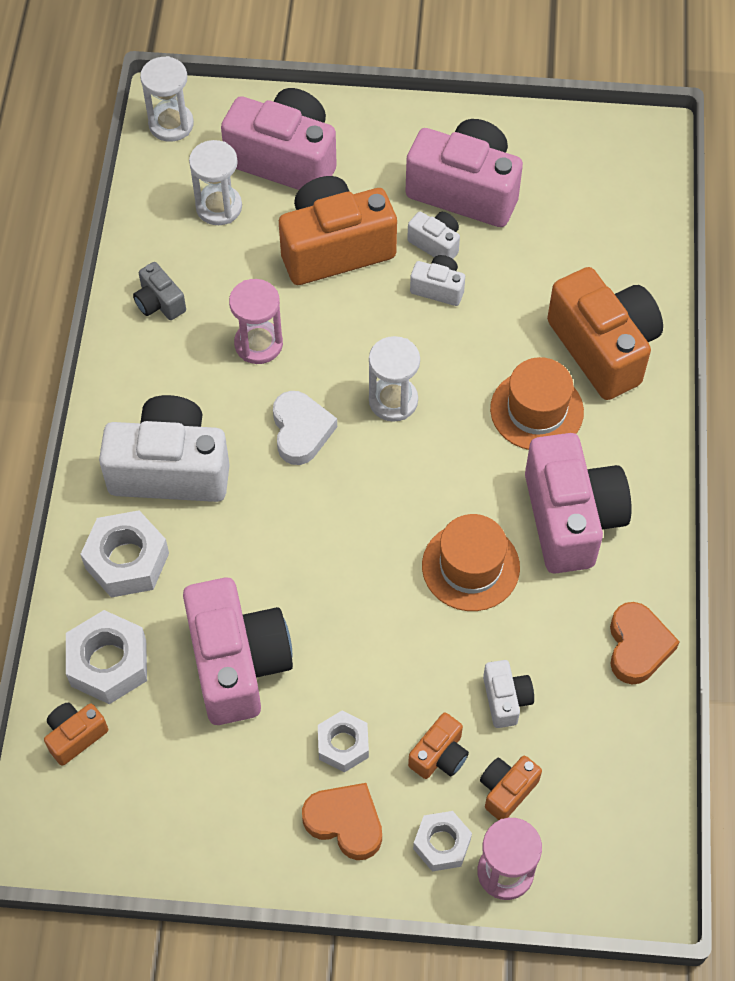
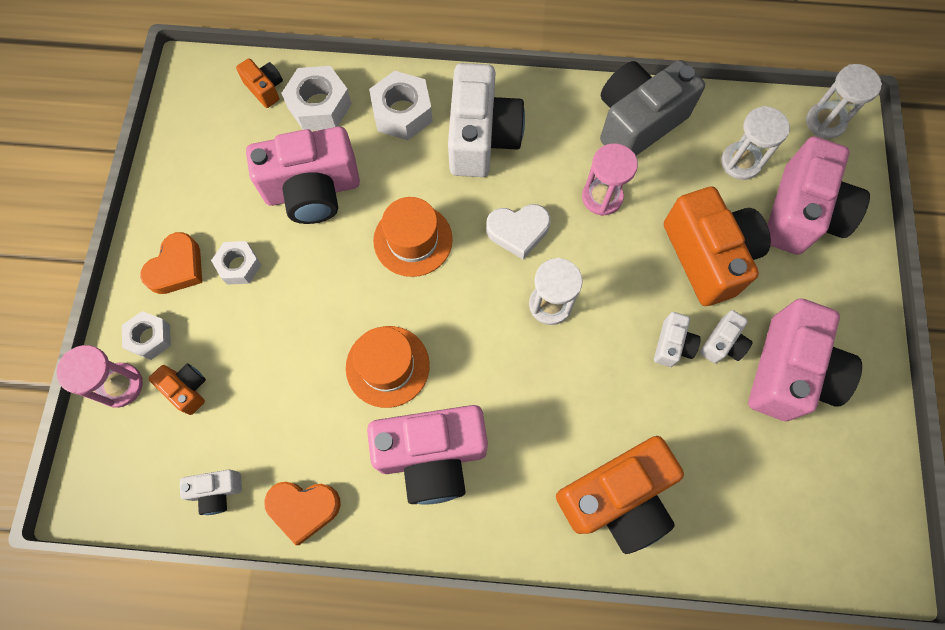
camera: 90 degrees right, 10 degrees up
(159, 302) = (637, 122): grey camera -> grey camera, size x2.15
(439, 755) = (222, 337): orange camera -> none
(506, 699) = (265, 391): white camera -> white camera (217, 491)
(536, 410) = (544, 430): orange hat -> orange hat (413, 240)

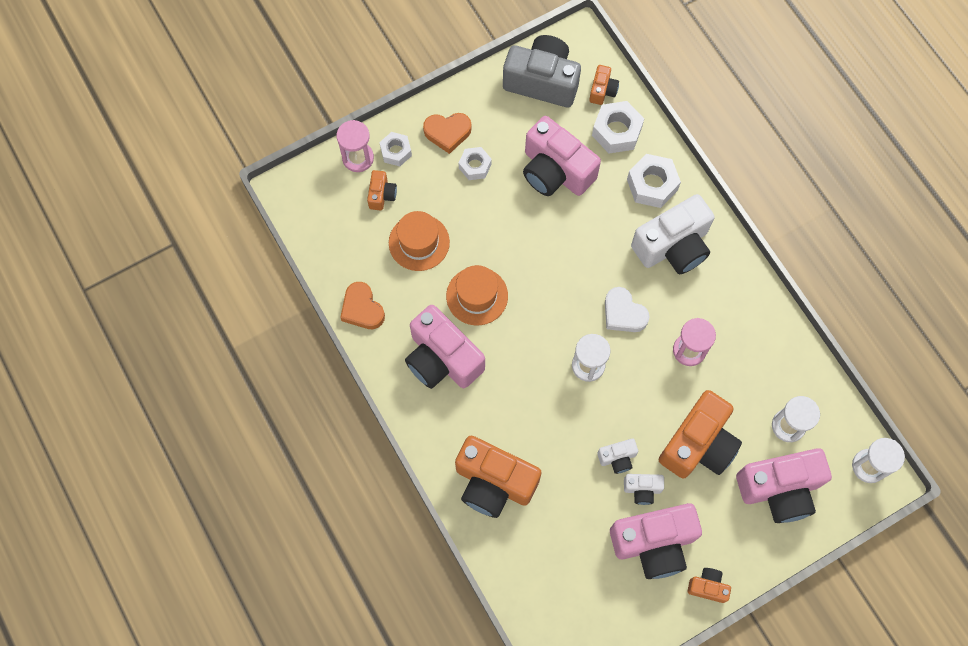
camera: 55 degrees right, 0 degrees up
(217, 491) = (338, 255): white camera -> none
(413, 240) = (568, 254): orange hat -> orange hat (419, 242)
(637, 122) = (765, 338): grey camera -> grey camera (542, 81)
(867, 350) = (707, 586): none -> orange camera

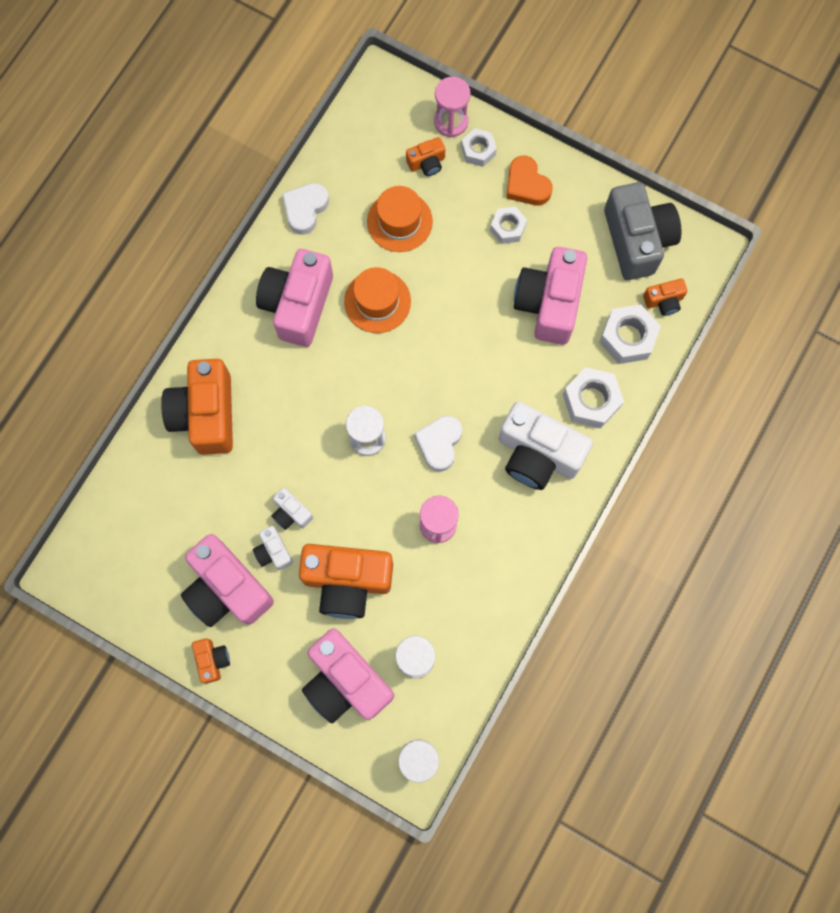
camera: 60 degrees right, 5 degrees up
(362, 309) = (305, 209): orange heart -> white heart

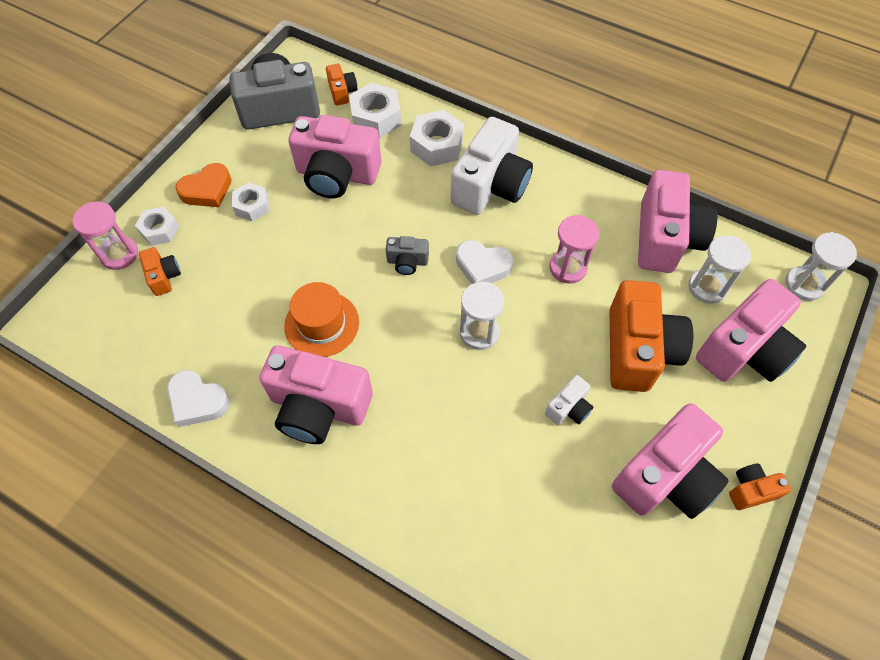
camera: 90 degrees left, 15 degrees down
(206, 414) = (453, 510): orange camera -> none
(273, 551) = (615, 426): white camera -> none
(399, 221) = (229, 303): orange hat -> none
(444, 374) = (407, 262): none -> grey camera
(474, 626) = (665, 238): none -> pink camera

